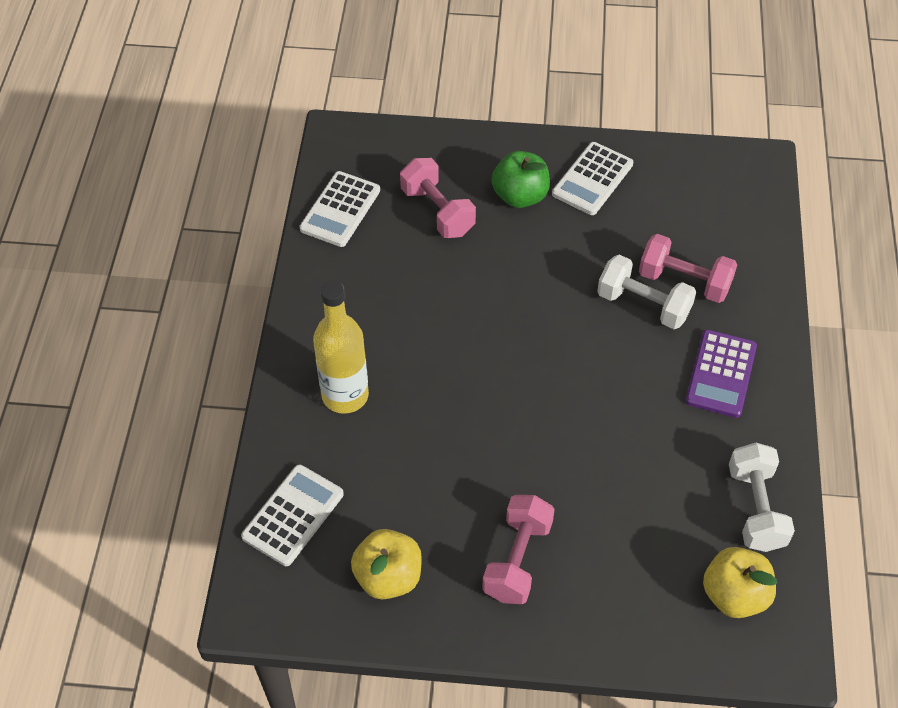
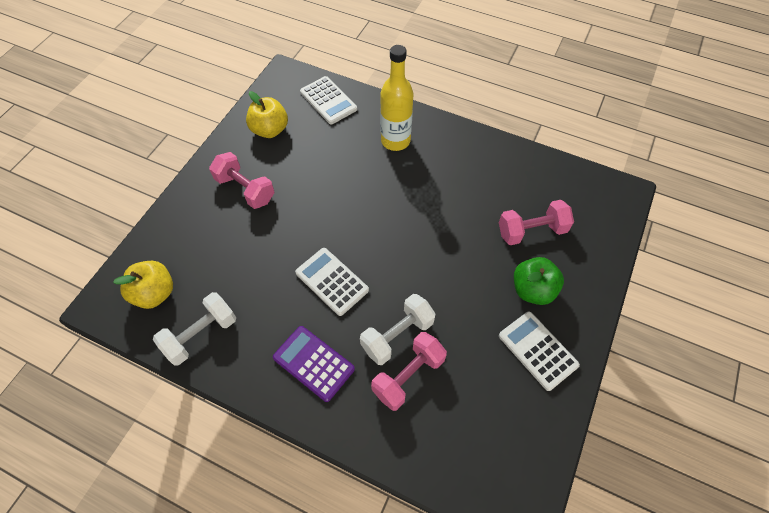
camera: 110 degrees right, 5 degrees up
(340, 210) = (548, 175): white calculator -> white calculator (332, 281)
(756, 508) = (201, 335): white dumbbell -> white dumbbell turned 60 degrees counterclockwise

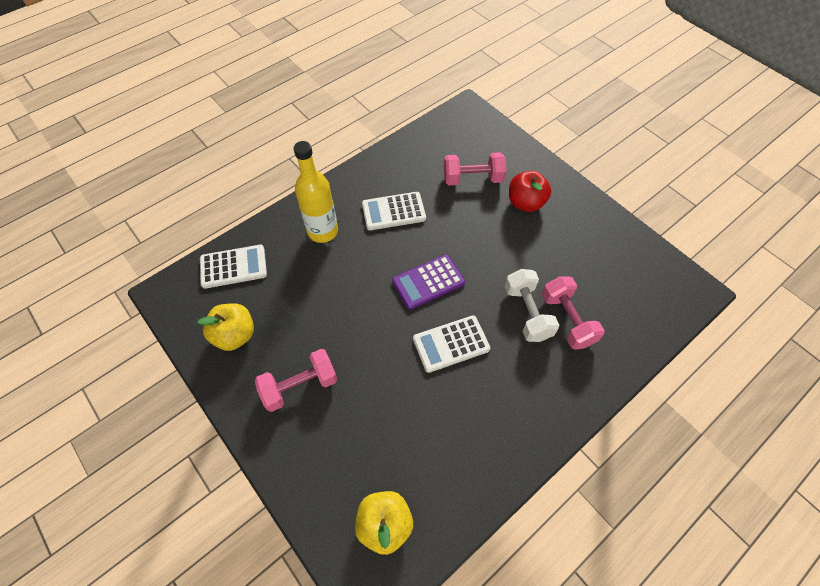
camera: 65 degrees left, 0 degrees up
(201, 335) = (457, 486): white dumbbell -> none
(313, 363) = (528, 390): purple calculator -> purple calculator (428, 282)
(531, 231) = (472, 179): pink dumbbell -> pink dumbbell turned 75 degrees clockwise
(532, 290) = (525, 203): green apple -> red apple
(537, 350) = (577, 224): white calculator -> white calculator (393, 211)

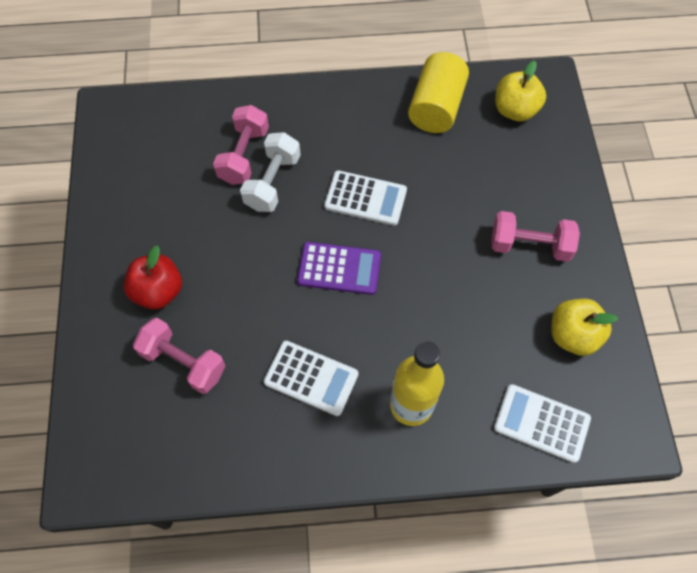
camera: 145 degrees left, 5 degrees up
(458, 473) = (436, 107): none -> yellow cylinder

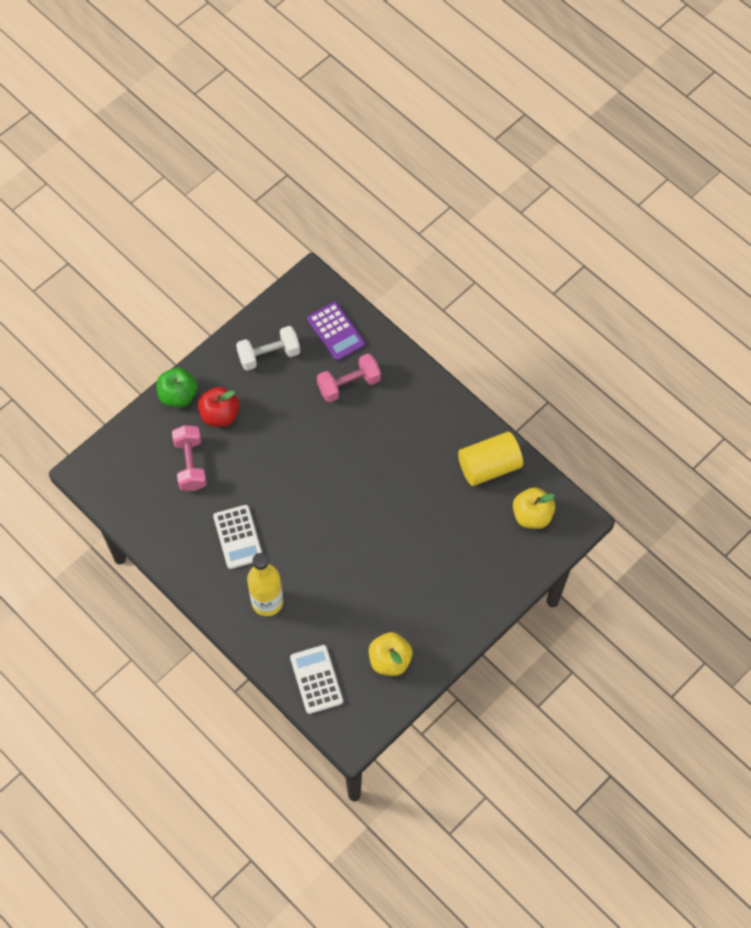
camera: 50 degrees right, 0 degrees up
(96, 314) = (178, 395): none -> green apple
(273, 182) = (345, 416): white dumbbell -> white dumbbell (269, 355)
(339, 269) = (319, 499): purple calculator -> purple calculator (336, 332)
(365, 198) = (381, 476): white calculator -> none
(529, 245) = (432, 594): pink dumbbell -> none

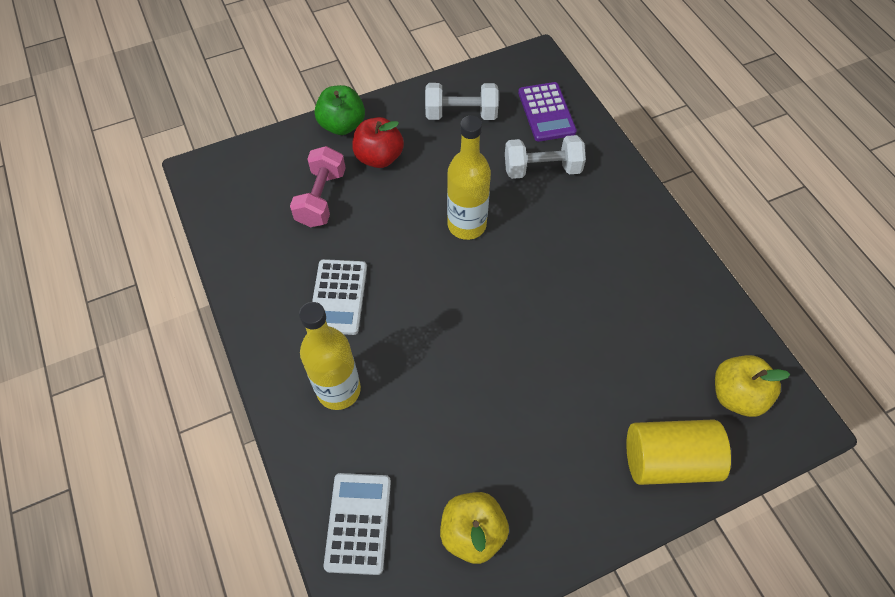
camera: 20 degrees right, 5 degrees down
(309, 450) = (466, 225): none -> yellow bottle
(349, 384) = (542, 169): pink dumbbell -> white dumbbell
(489, 466) = (692, 313): yellow cylinder -> yellow cylinder (668, 460)

